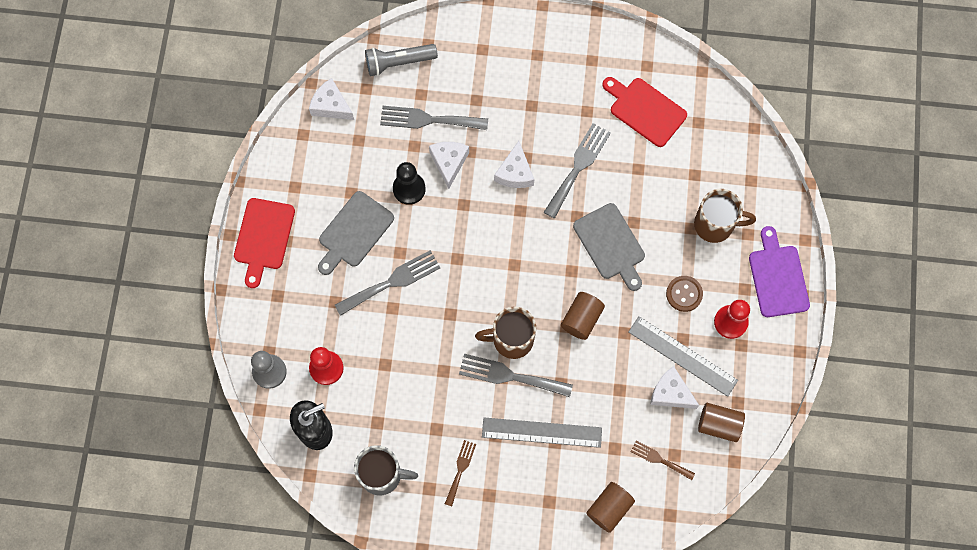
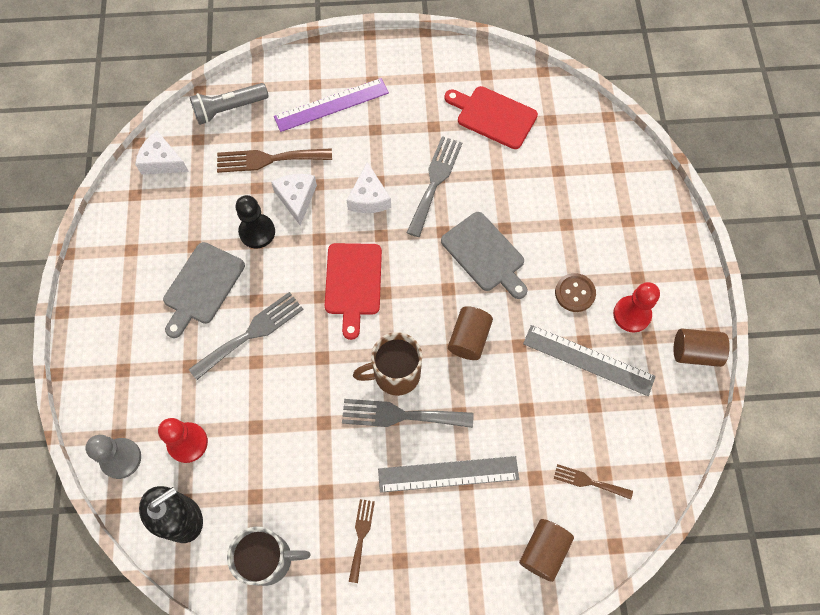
camera: 10 degrees left, 5 degrees down
(264, 237) = (101, 308): red cutting board -> red cutting board (353, 283)
(428, 119) = (268, 159): grey fork -> brown fork
(495, 74) = (331, 105): none -> purple ruler
(670, 393) = (584, 403): white cheese -> none
(715, 225) = (591, 216): brown mug -> none
(719, 424) = (646, 429): brown cylinder -> brown cylinder (695, 352)
(777, 277) = (670, 260): purple cutting board -> none

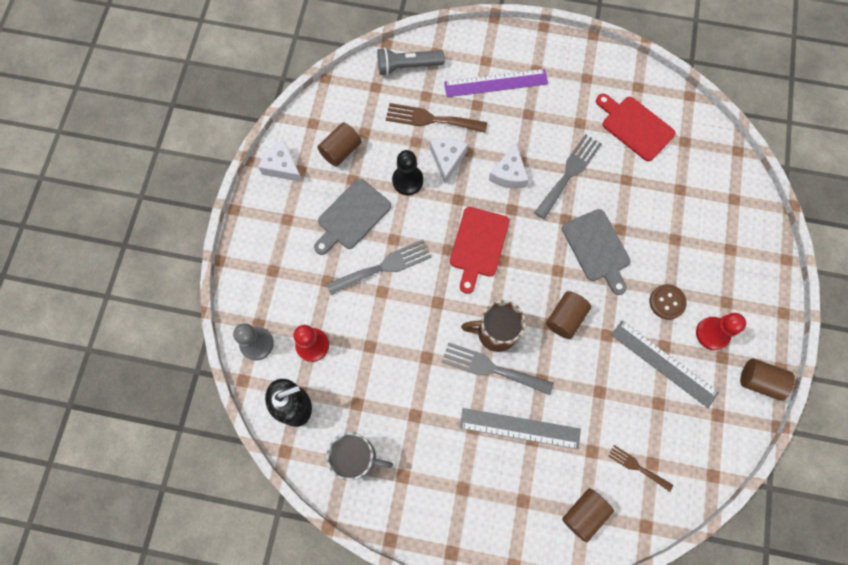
camera: 15 degrees right, 5 degrees up
(162, 161) = (342, 99): white cheese -> white cheese (282, 166)
(173, 217) = (341, 150): none -> brown cylinder
(361, 536) = (436, 459): brown fork -> none

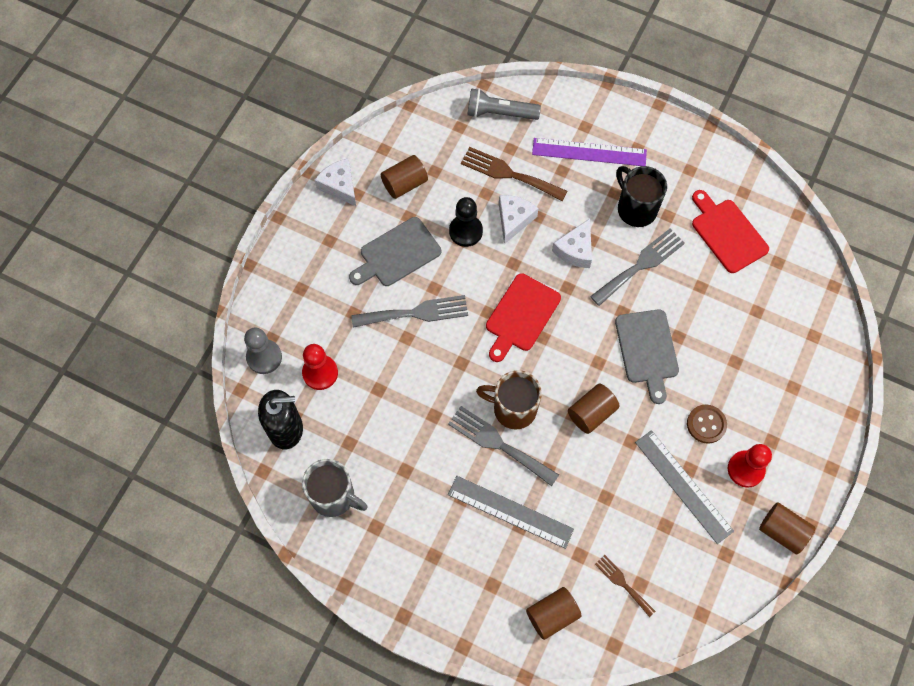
camera: 15 degrees right, 5 degrees down
(550, 124) = (636, 208): none -> black mug

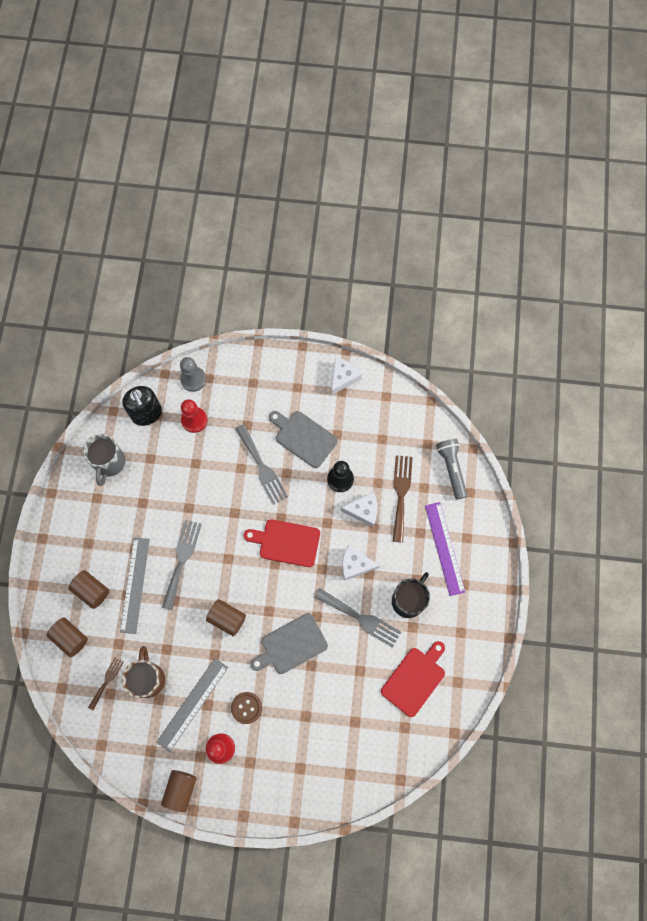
camera: 70 degrees right, 5 degrees up
(404, 184) = (363, 422): brown cylinder -> brown cylinder (92, 591)
(513, 409) = (211, 561): brown mug -> brown mug (148, 678)

